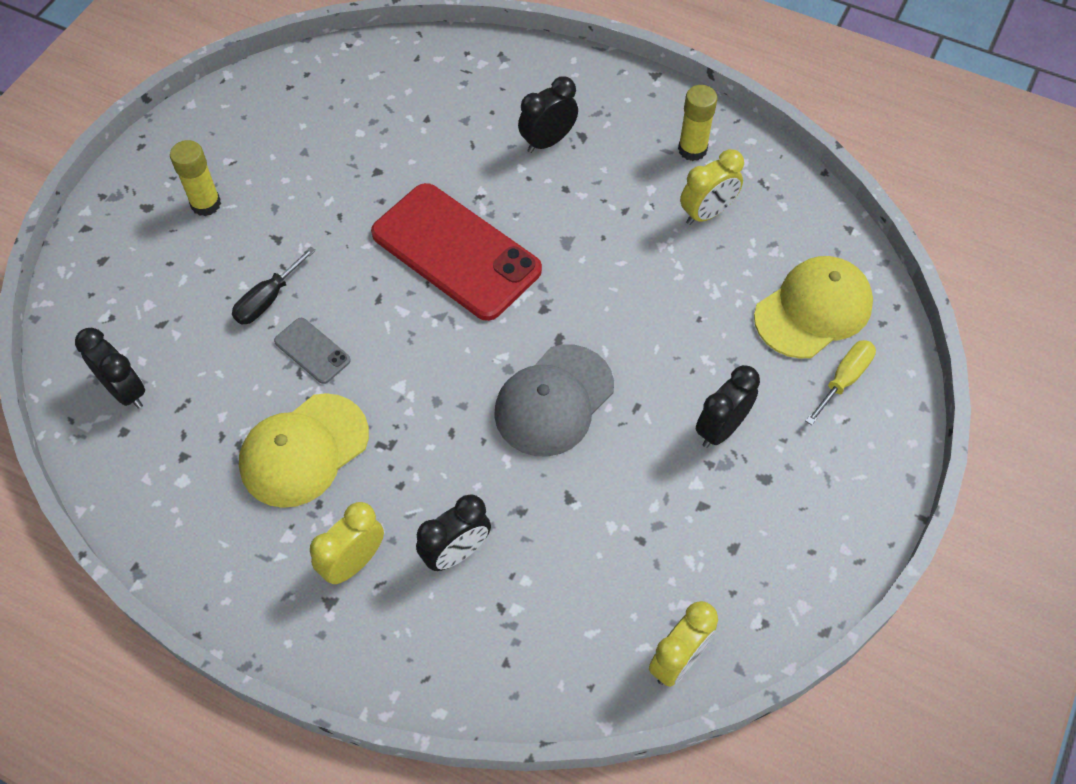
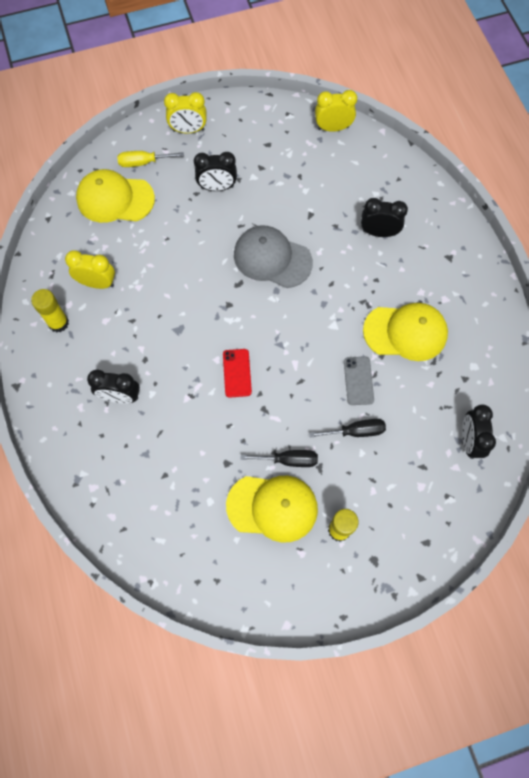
camera: 135 degrees left, 10 degrees up
(292, 172) = (272, 507): none -> yellow cap
(316, 220) = (289, 460): none -> black screwdriver
(353, 562) = (425, 264): yellow clock -> yellow clock (188, 130)
(456, 252) = (237, 373): red phone -> red phone, size x0.44
(553, 400) = (272, 258): grey cap -> grey cap turned 150 degrees counterclockwise

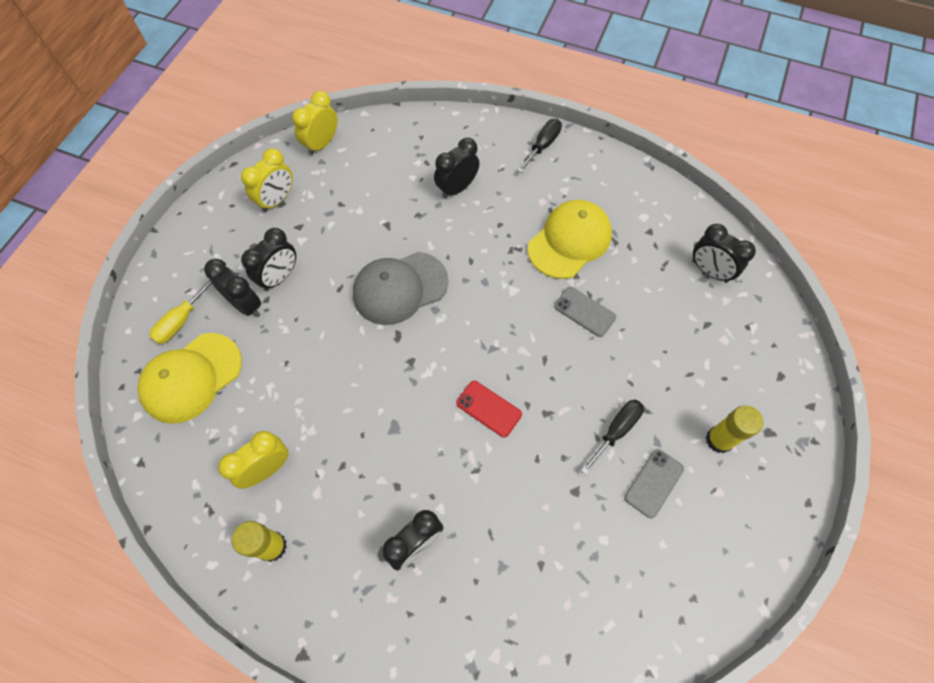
camera: 50 degrees left, 5 degrees down
(183, 186) = (245, 305): none -> black clock
(188, 130) = (192, 255): yellow clock -> yellow clock (277, 200)
(272, 507) = (654, 483): yellow cap -> grey phone
(356, 431) = (632, 351): black screwdriver -> black screwdriver (543, 146)

